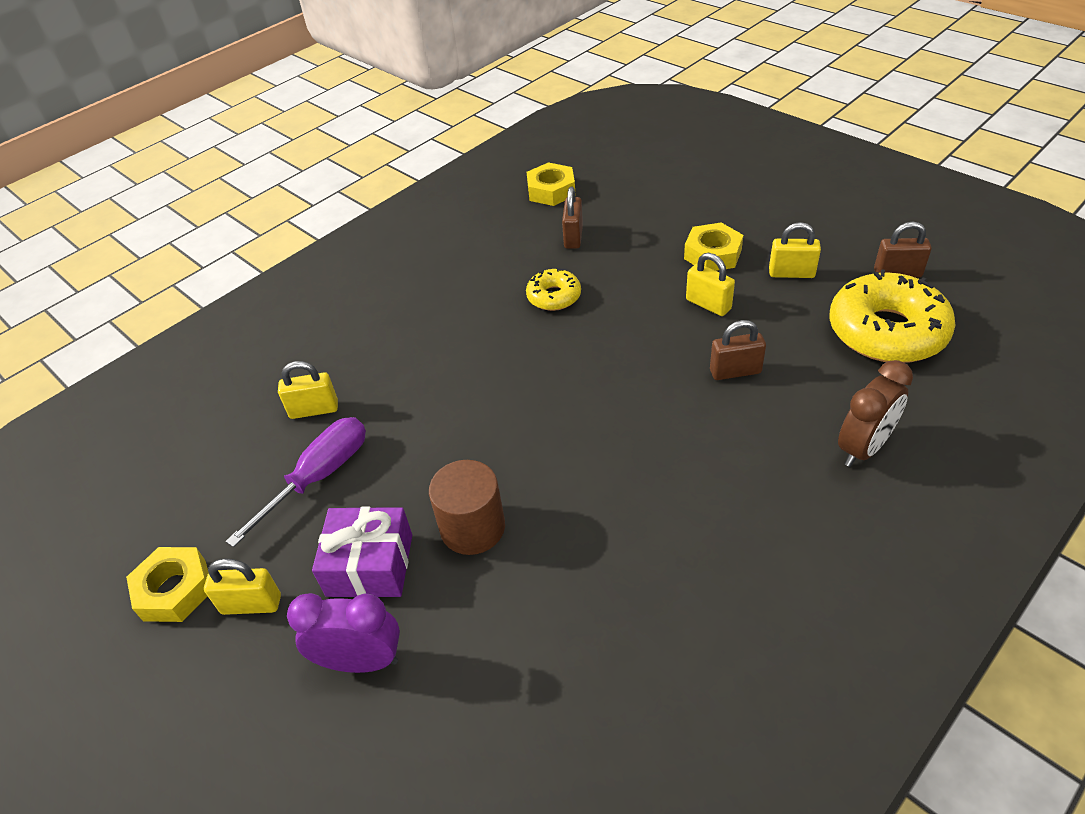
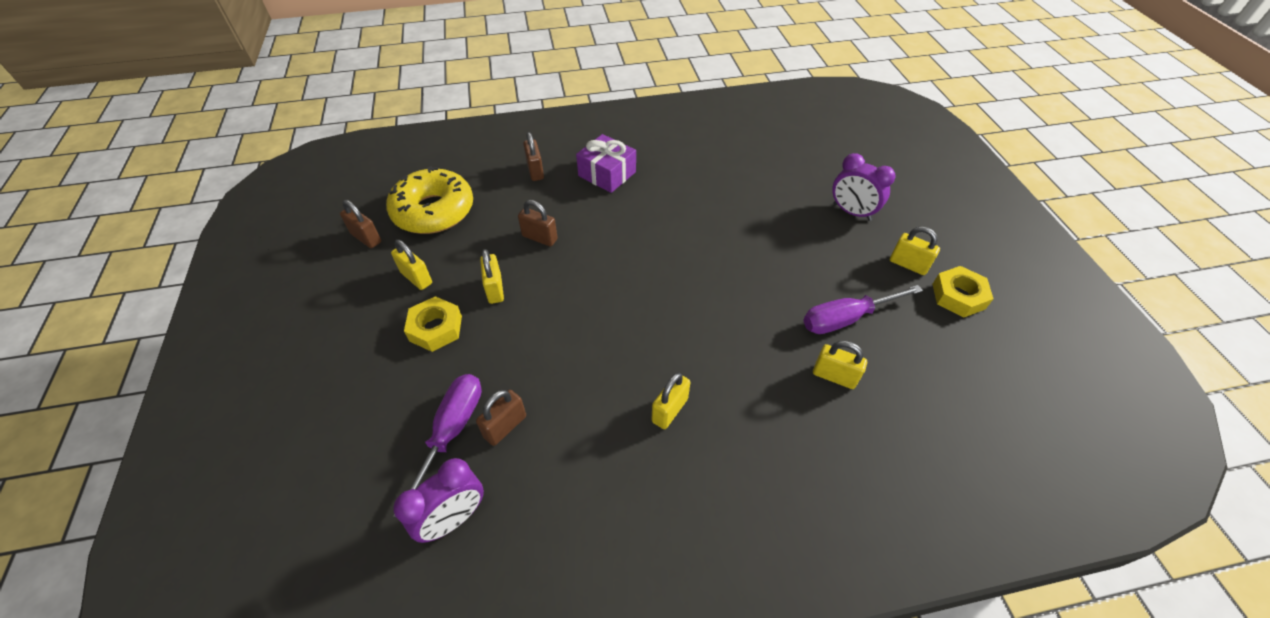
camera: 150 degrees left, 5 degrees up
(370, 565) = (831, 250): purple gift -> purple gift (607, 174)
(454, 308) = (669, 410): none -> yellow padlock
(472, 527) = (762, 239): brown cylinder -> none
(551, 190) = (454, 518): yellow nut -> purple clock
(554, 296) = (584, 367): yellow donut -> none
(608, 216) = (451, 432): none -> purple screwdriver
(863, 448) = (535, 171): brown clock -> brown padlock

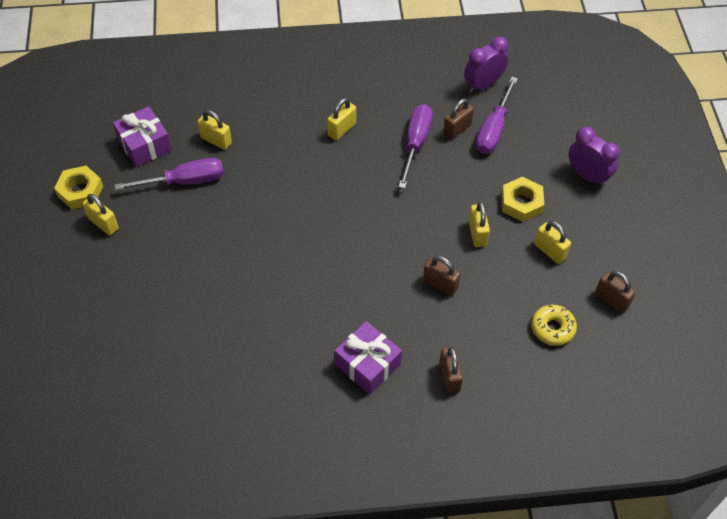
camera: 175 degrees left, 5 degrees up
(434, 211) = (552, 328): yellow donut -> yellow donut, size x0.52
(565, 398) = (415, 143): none -> purple screwdriver
(852, 212) = (122, 286): purple clock -> purple clock (587, 176)
(922, 361) = (144, 145): none -> purple gift

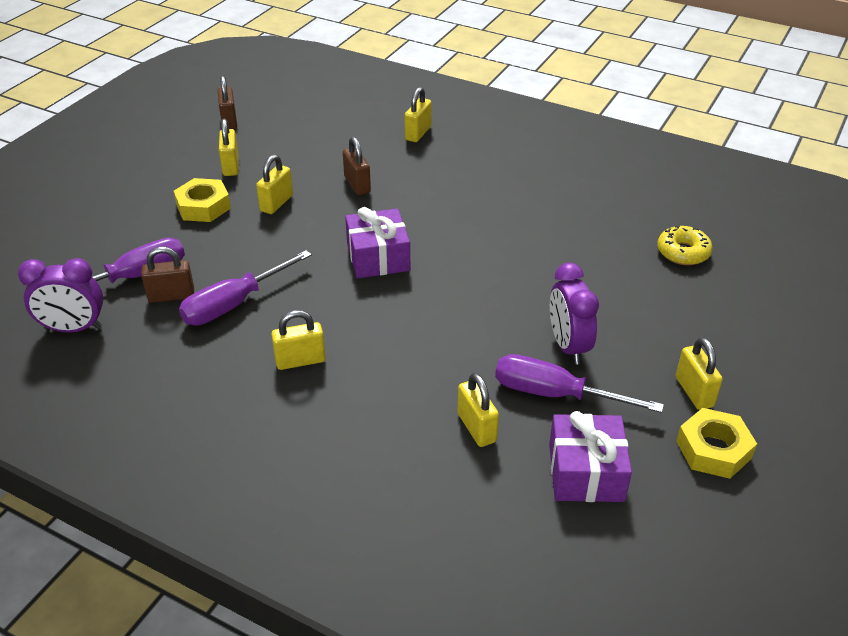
camera: 145 degrees left, 15 degrees down
(367, 364) = (479, 164): purple gift -> purple gift (378, 257)
(449, 377) = (418, 133): brown padlock -> yellow padlock
(552, 328) = (299, 126): yellow donut -> yellow donut (683, 252)
(587, 176) = (112, 199): purple clock -> purple clock (568, 346)

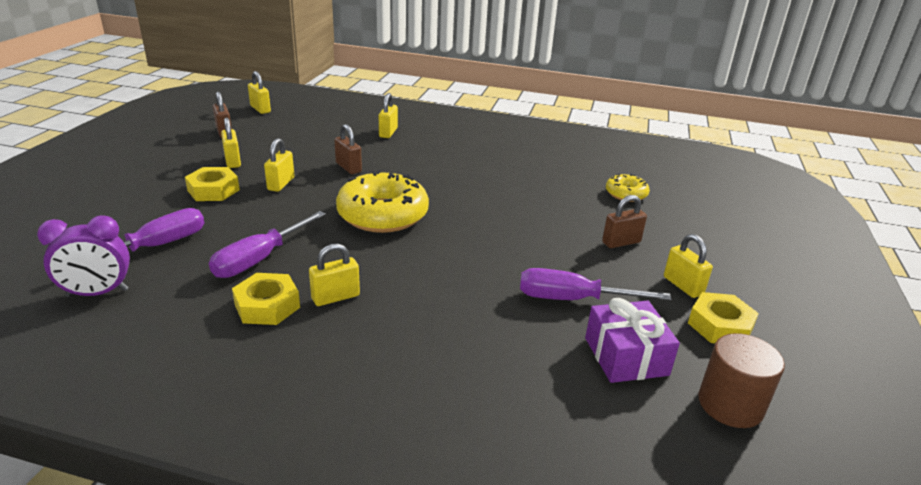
camera: 15 degrees left, 10 degrees down
(171, 296) = (196, 258): brown padlock -> brown padlock (621, 242)
(230, 363) = (267, 306): none -> yellow nut
(378, 257) = (382, 215): purple gift -> yellow donut
(476, 428) = (516, 332): yellow padlock -> yellow padlock (260, 109)
(568, 346) = (567, 263): purple clock -> none
(677, 545) = (730, 404): none -> brown cylinder

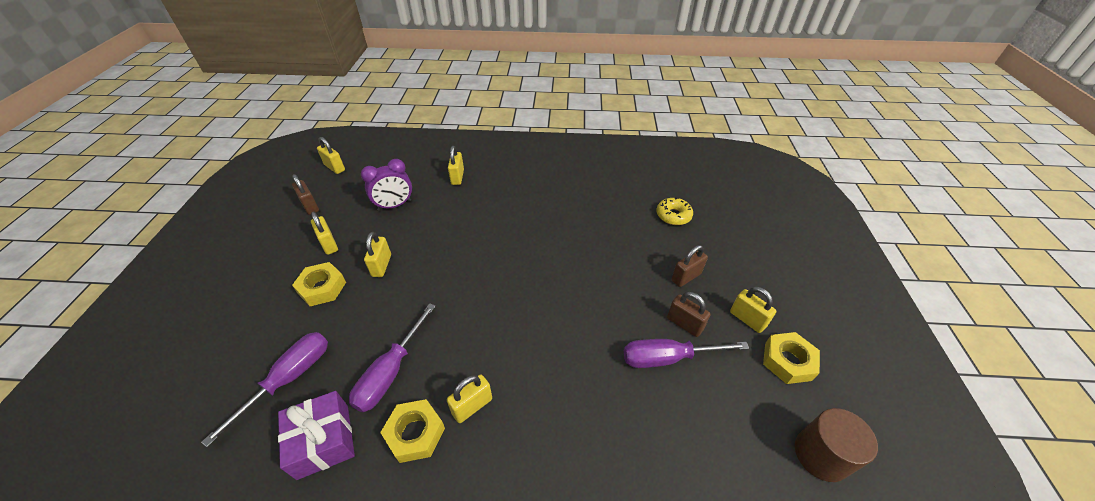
camera: 10 degrees left, 15 degrees up
(97, 293) = (252, 457): purple clock -> purple clock (394, 205)
(348, 167) = (435, 231): brown padlock -> brown padlock (684, 324)
(382, 215) = (482, 287): yellow donut -> none
(626, 356) = (728, 418): purple gift -> purple gift (323, 441)

